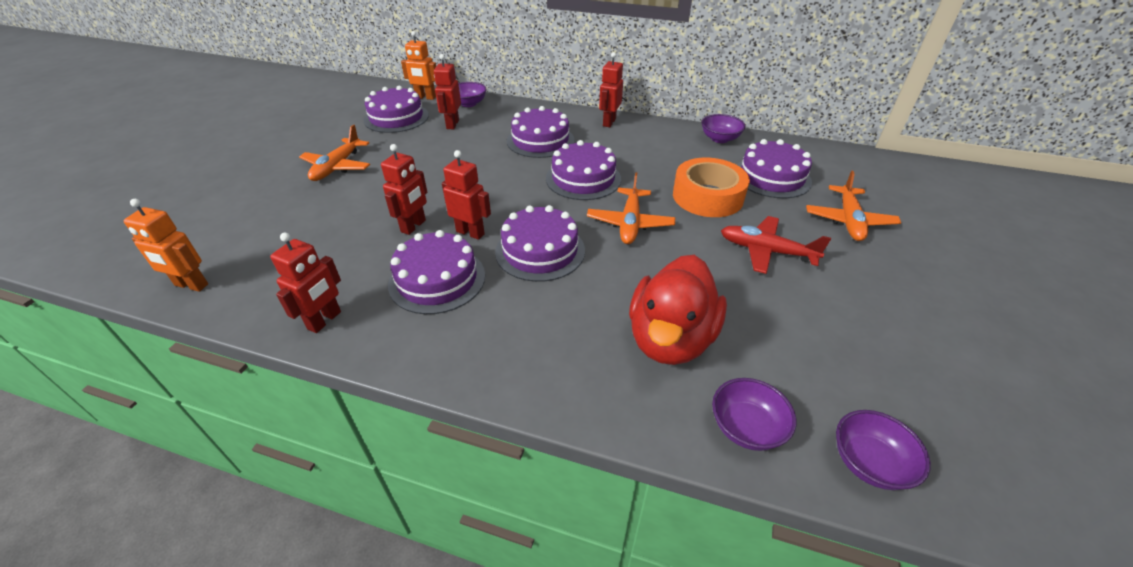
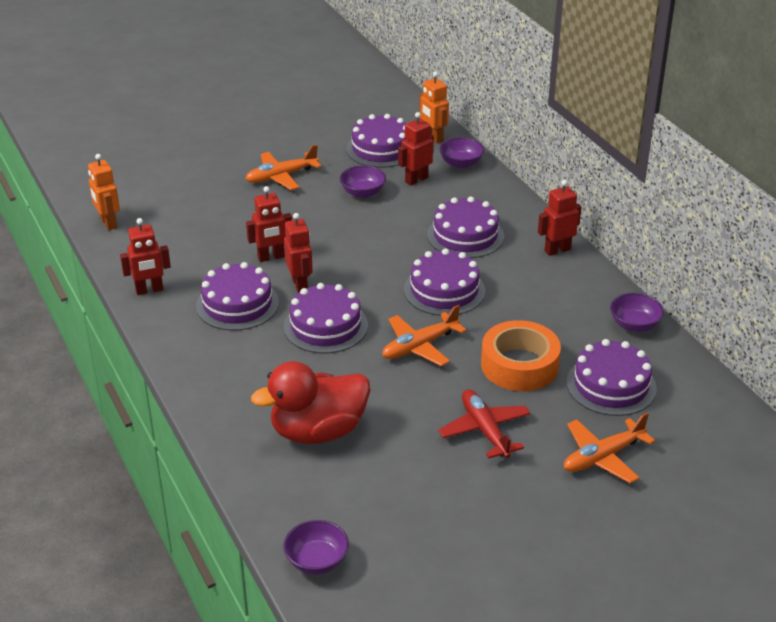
camera: 45 degrees right, 5 degrees down
(746, 427) = (281, 499): purple bowl -> purple bowl (363, 192)

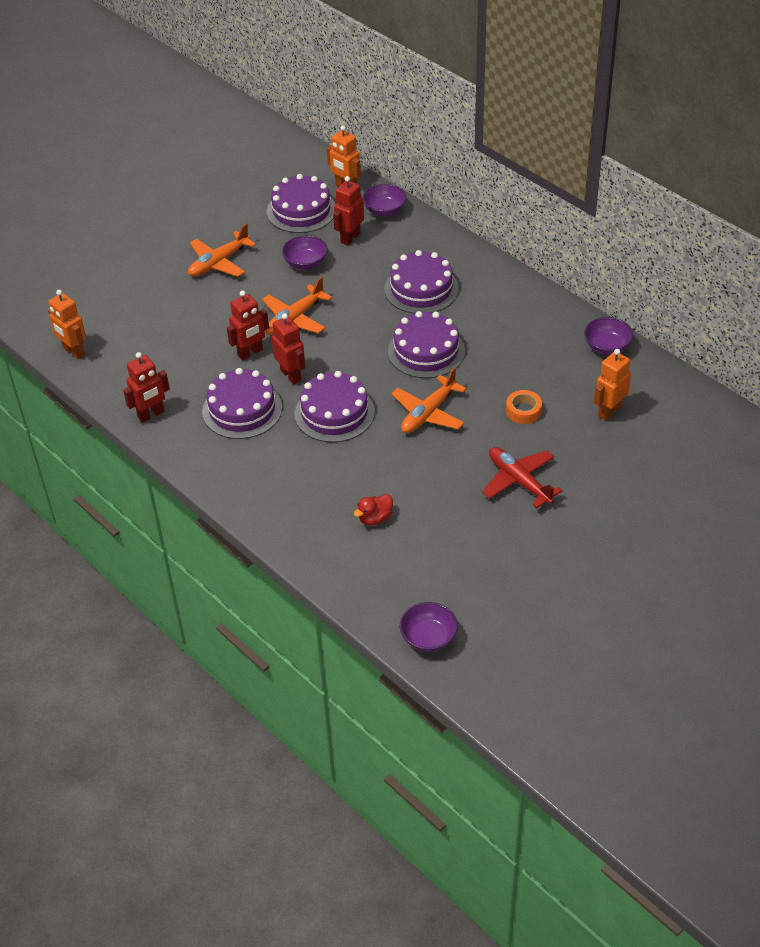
camera: 15 degrees left, 10 degrees up
(318, 431) = (375, 518): red duck -> red duck, size x0.42
(519, 365) = (523, 411): orange tape -> orange tape, size x0.50
(557, 250) = (510, 286): red robot -> none
(602, 457) = (627, 482): orange plane -> orange plane (294, 319)
(611, 385) = (609, 411): purple cake -> orange robot

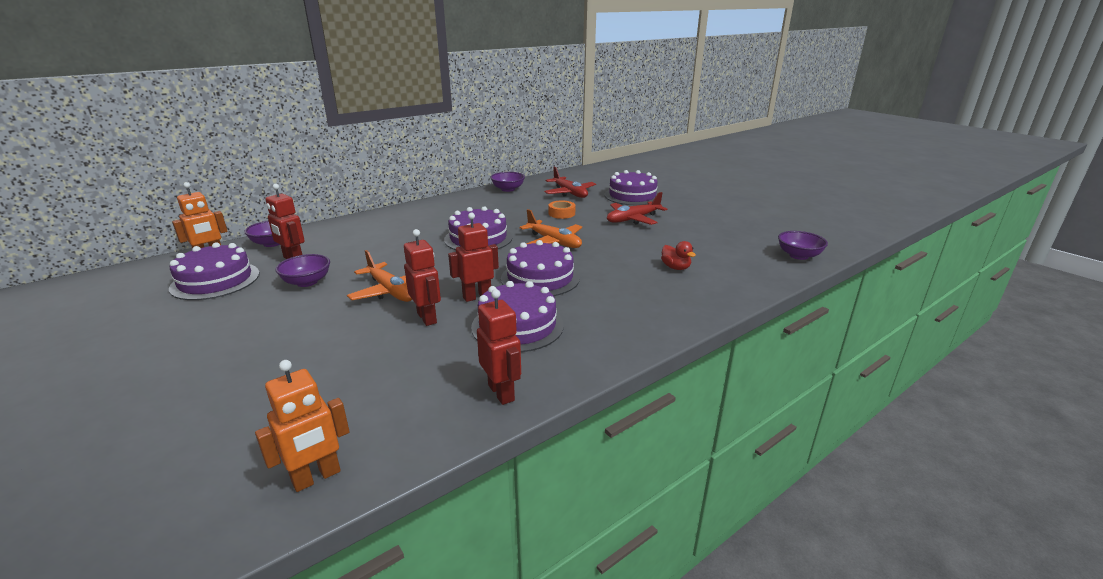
camera: 85 degrees left, 20 degrees down
(218, 263) = (244, 334): orange plane -> none
(421, 289) = (398, 235): purple cake -> purple cake (632, 195)
(609, 411) = (570, 193): orange robot -> red plane

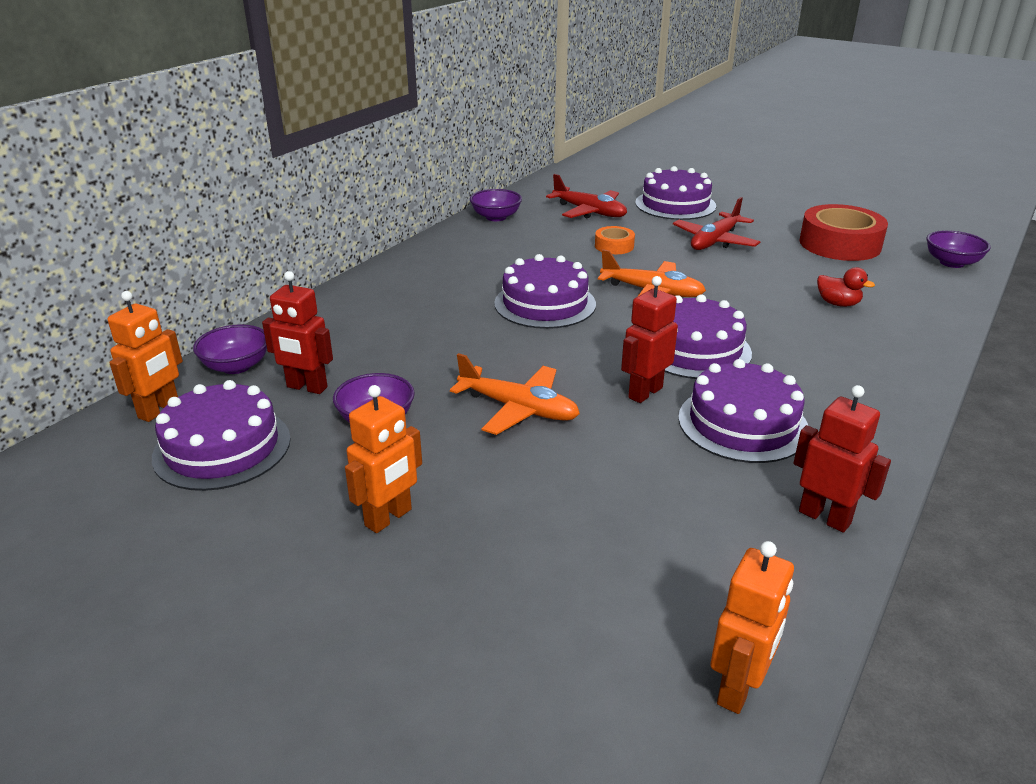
camera: 20 degrees left, 5 degrees up
(249, 332) = (389, 518): none -> orange robot
(427, 318) = (616, 438): red robot -> none
(722, 233) = (839, 244): none -> red tape

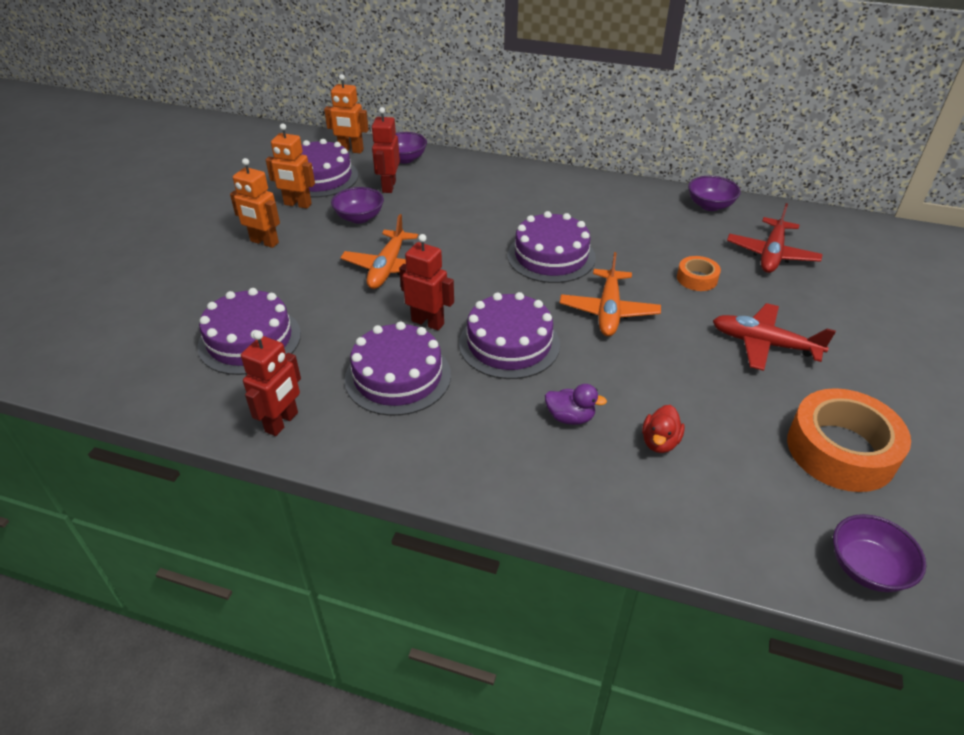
camera: 75 degrees right, 10 degrees up
(675, 204) = (848, 309): purple cake -> purple cake (249, 340)
(738, 688) = (126, 383): orange robot -> orange robot (297, 204)
(808, 336) = (570, 417): none -> purple duck
(839, 244) = (840, 450): red tape -> orange tape

